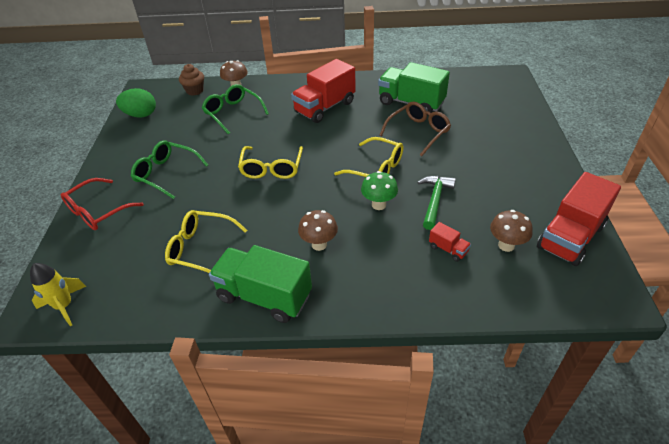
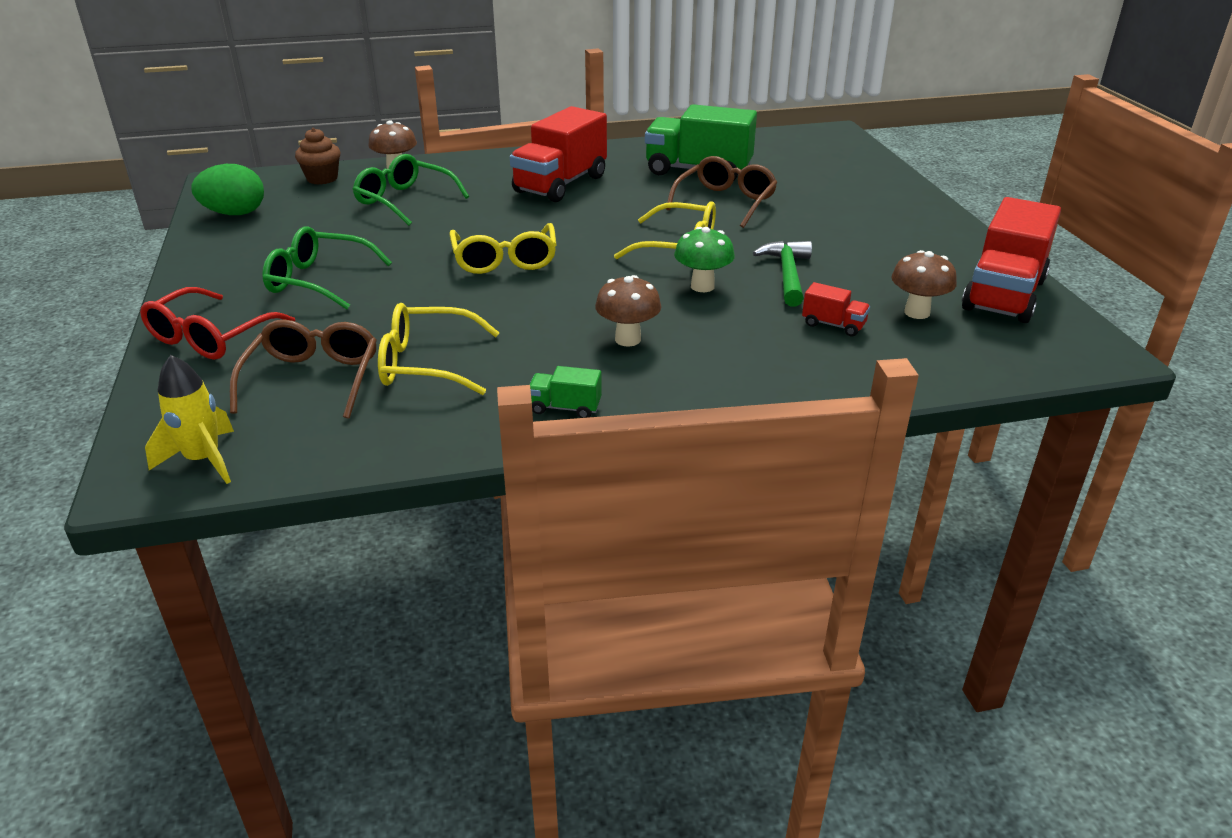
camera: 15 degrees left, 10 degrees down
(138, 252) = (313, 379): none -> brown glasses
(264, 296) = (565, 408): green truck -> green truck, size x0.44

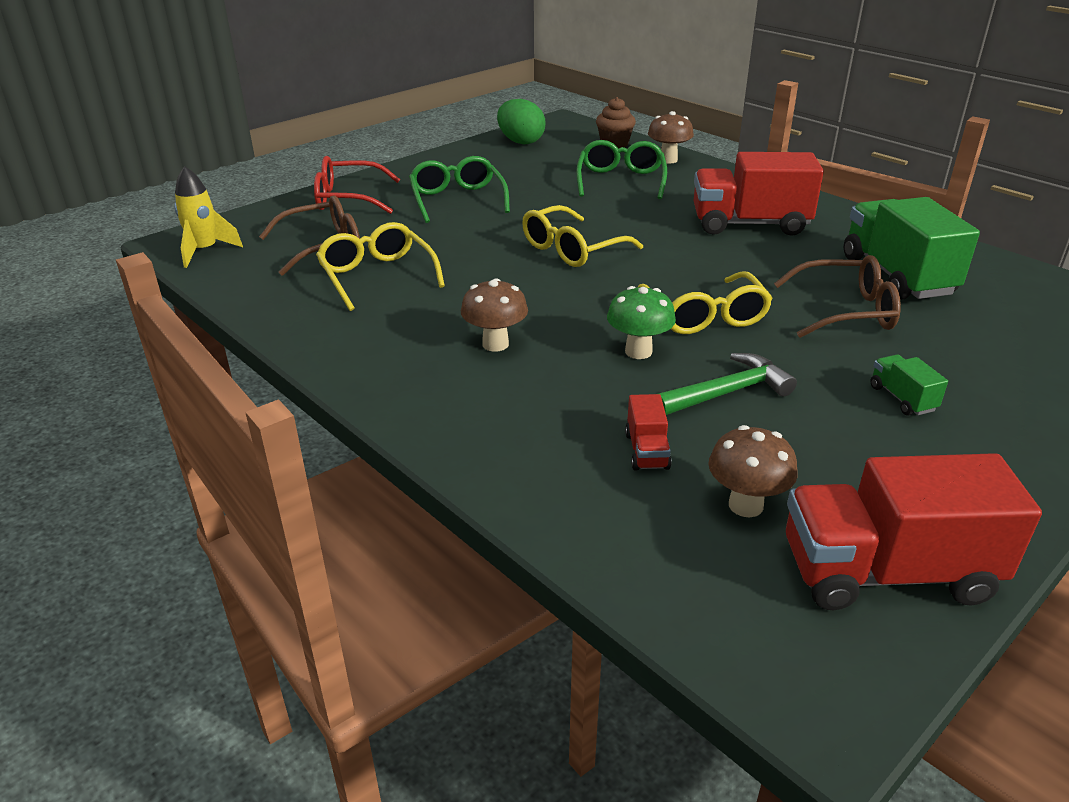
camera: 60 degrees right, 0 degrees up
(565, 408) = (359, 350): green truck -> green truck (902, 398)

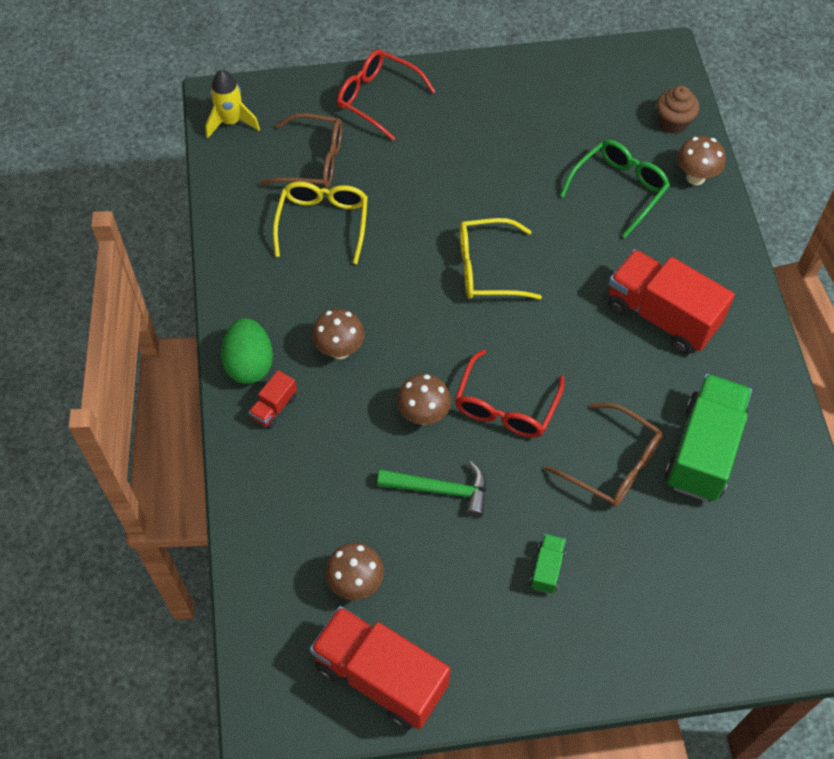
camera: 35 degrees right, 25 degrees up
(457, 200) = (459, 146): green glasses -> none
(521, 142) = (591, 74): green egg -> green egg (249, 364)
(638, 351) = (423, 415): green mushroom -> brown mushroom
(647, 451) = (343, 507): red truck -> red truck (274, 407)
(705, 316) = (505, 406): yellow glasses -> red glasses

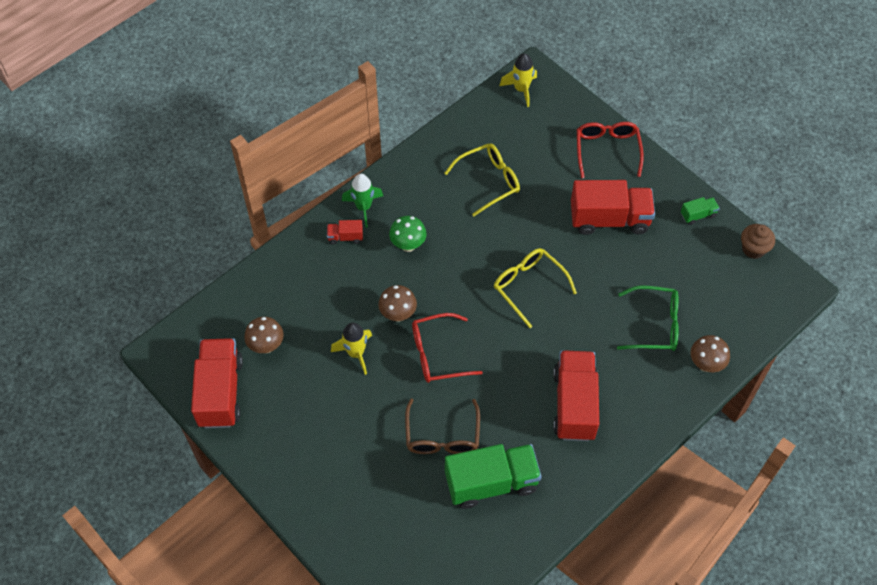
camera: 55 degrees right, 0 degrees up
(249, 364) = (363, 207): green egg -> green rocket
(313, 161) = (529, 148): brown glasses -> none
(340, 350) = (408, 245): brown mushroom -> green mushroom
(441, 490) = (356, 353): green hammer -> yellow rocket
(463, 148) = (609, 219): none -> red truck
(547, 568) = (345, 439): green truck -> green truck (698, 215)
(673, 123) = (741, 326): brown cupcake -> brown cupcake (753, 249)

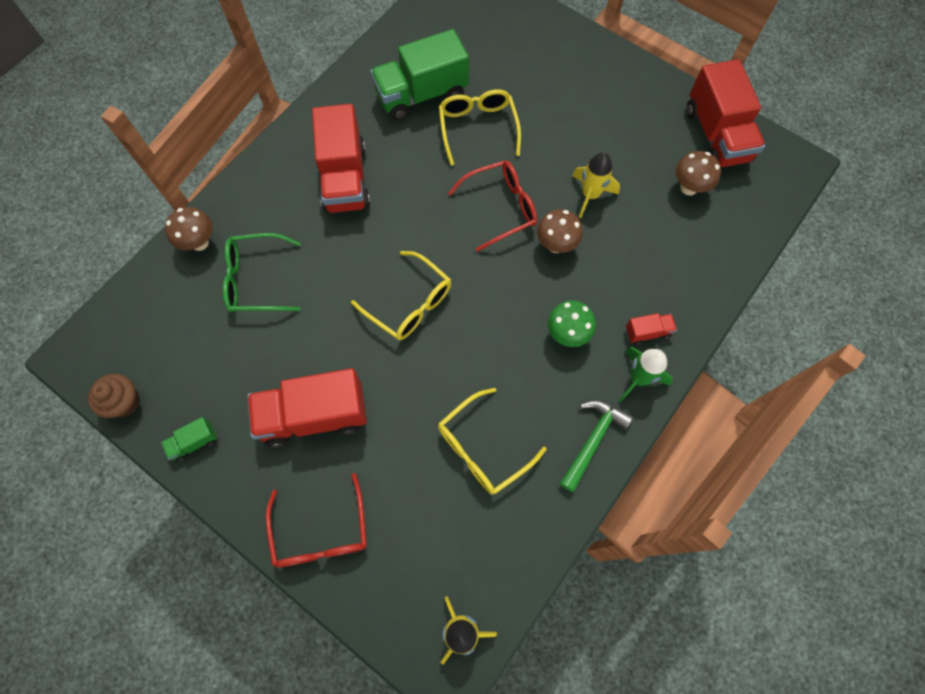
camera: 170 degrees right, 10 degrees up
(409, 174) = (593, 440): none -> green hammer
(442, 436) = (478, 128): brown glasses -> yellow glasses

